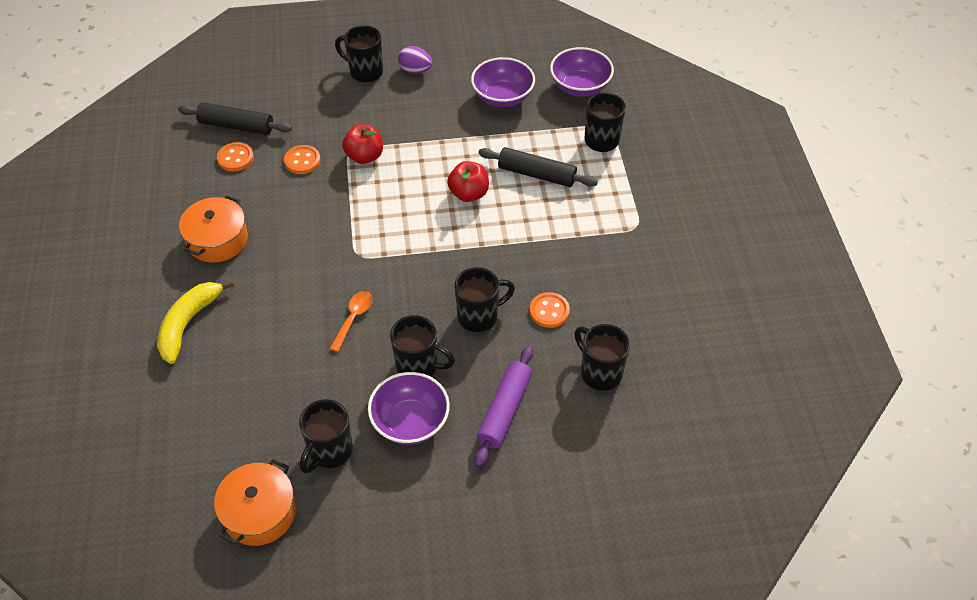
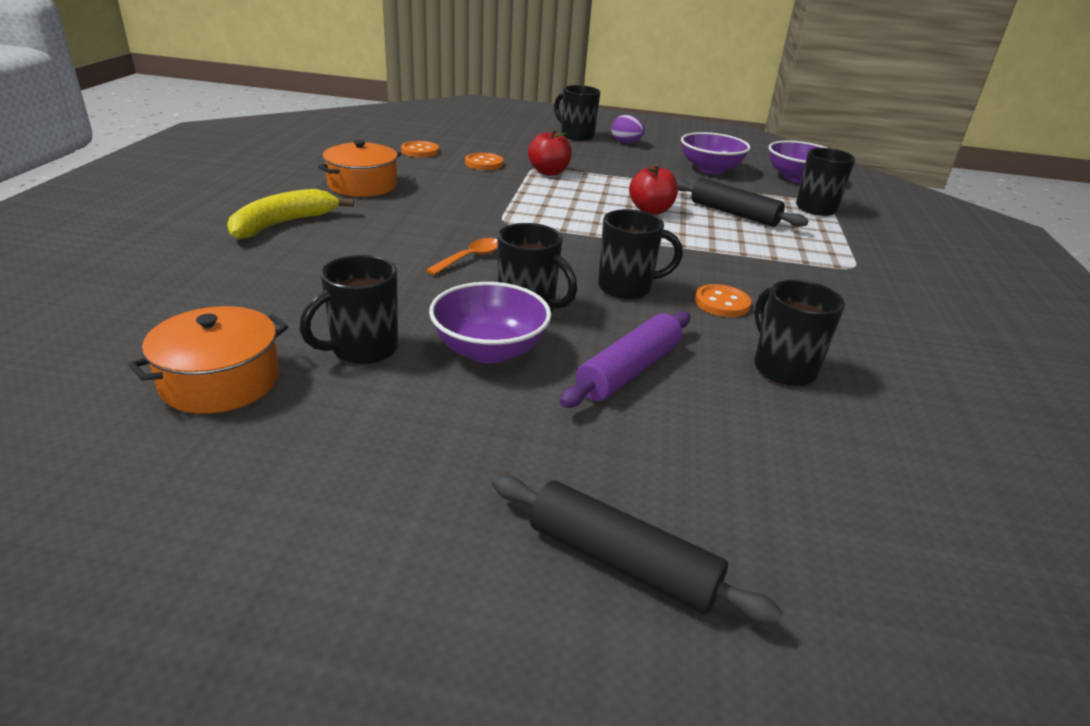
camera: 15 degrees right, 20 degrees down
(236, 126) = (435, 138): black rolling pin -> black rolling pin (621, 562)

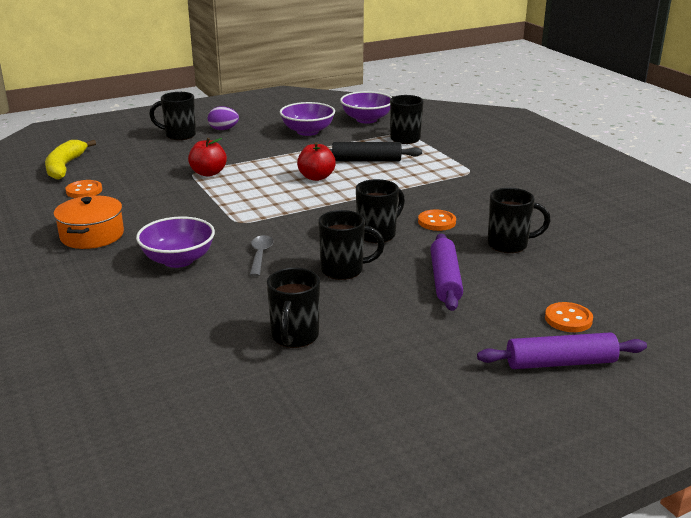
camera: 35 degrees left, 5 degrees down
(220, 381) = (246, 393): orange pot -> none
(283, 224) = (89, 287): yellow banana -> yellow banana (65, 166)
(470, 258) = (260, 255): orange spoon -> grey spoon
(484, 163) = (151, 183): orange button -> orange button (568, 319)
(489, 350) = (362, 303): purple bowl -> purple bowl (178, 260)
(621, 562) = (560, 363): black rolling pin -> purple rolling pin
(782, 368) = (509, 245): black mug -> black mug turned 150 degrees clockwise

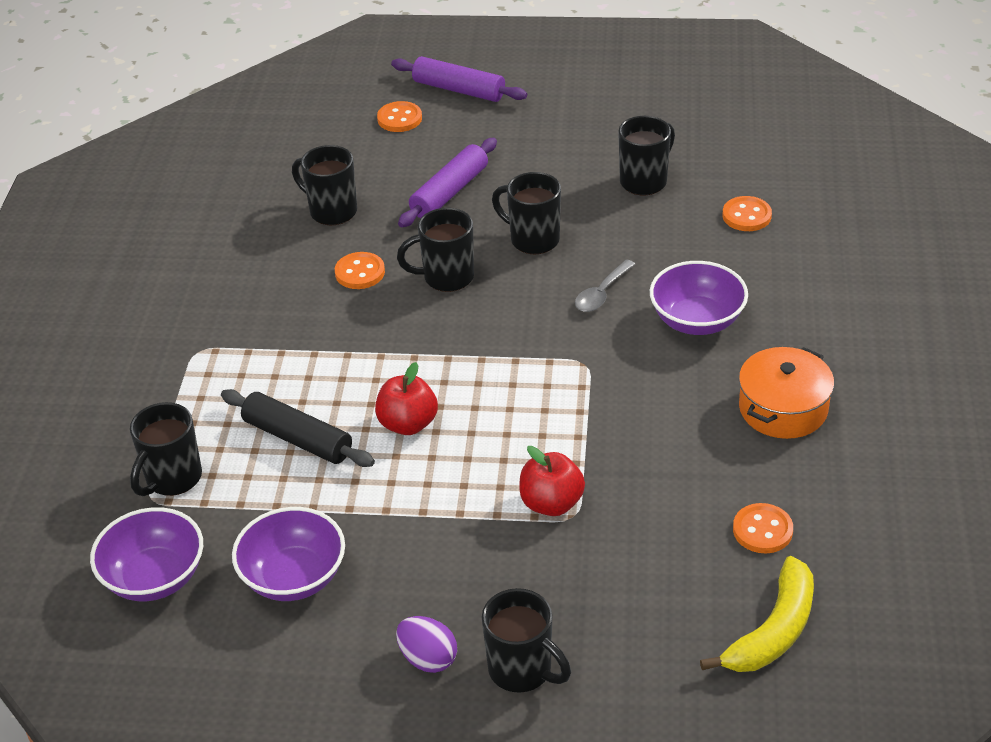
camera: 145 degrees left, 15 degrees up
(180, 337) = (746, 216): none -> orange button

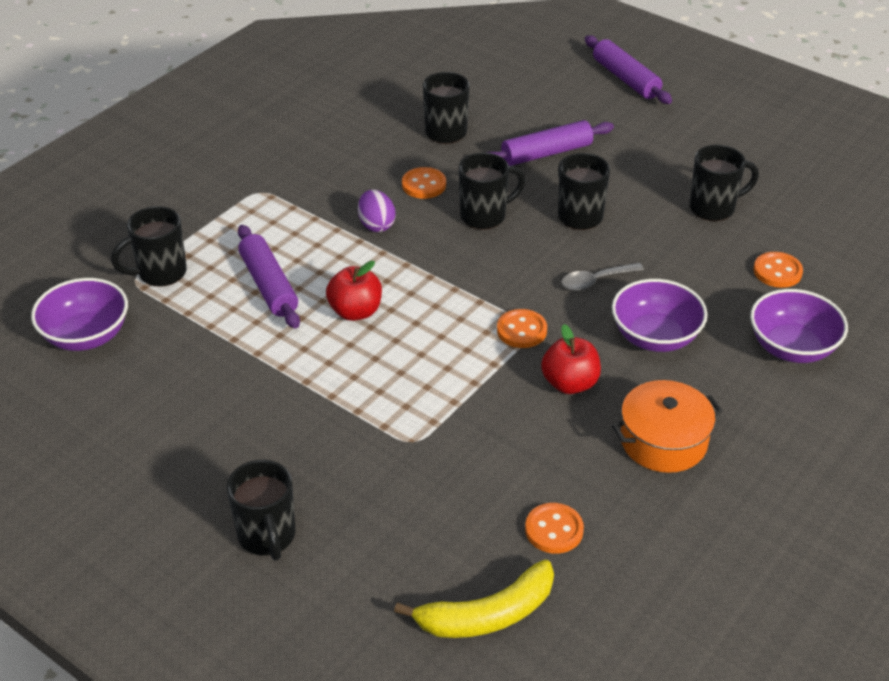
camera: 30 degrees right, 0 degrees up
(294, 577) = (174, 383): purple bowl -> purple bowl (792, 347)
(297, 439) = (268, 285): black rolling pin -> purple rolling pin
(399, 119) = (559, 83): orange button -> orange button (521, 330)
(428, 658) = (209, 491): purple egg -> purple egg (376, 225)
(446, 277) = (484, 216): black mug -> black mug turned 135 degrees clockwise
(551, 503) = (406, 423): red apple -> red apple (569, 383)

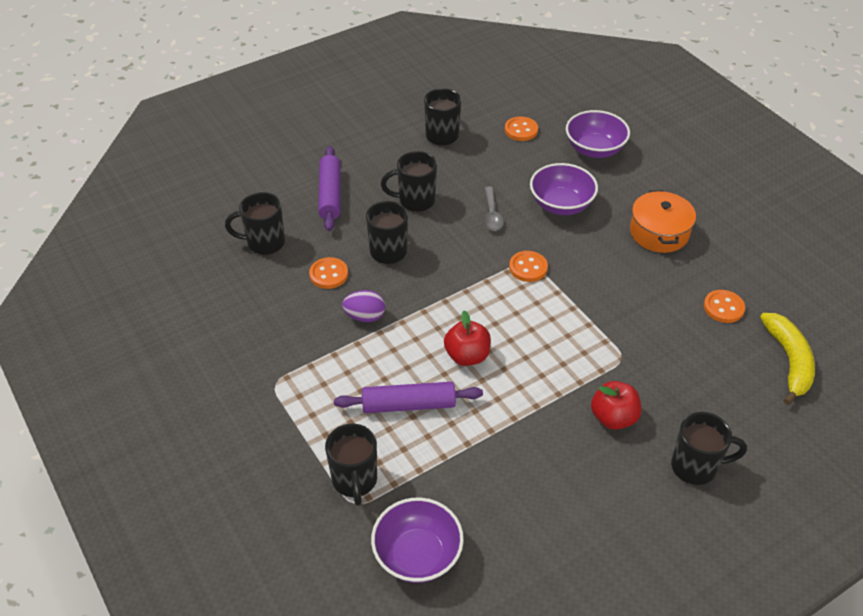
camera: 70 degrees left, 5 degrees up
(569, 383) = (591, 259): red apple -> red apple (613, 417)
(626, 79) = (263, 125): purple rolling pin -> none

